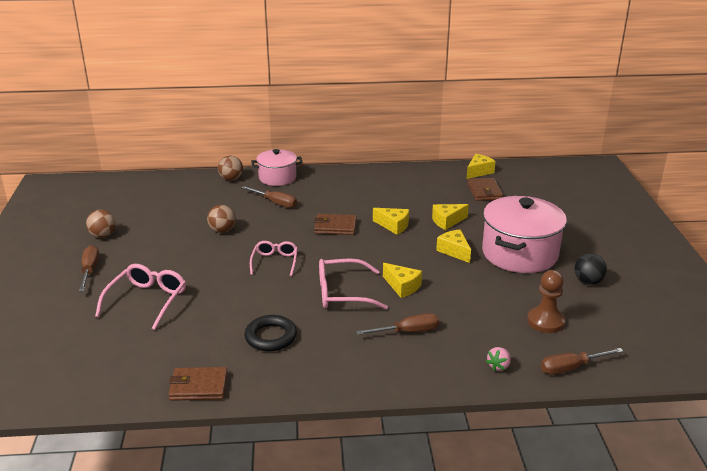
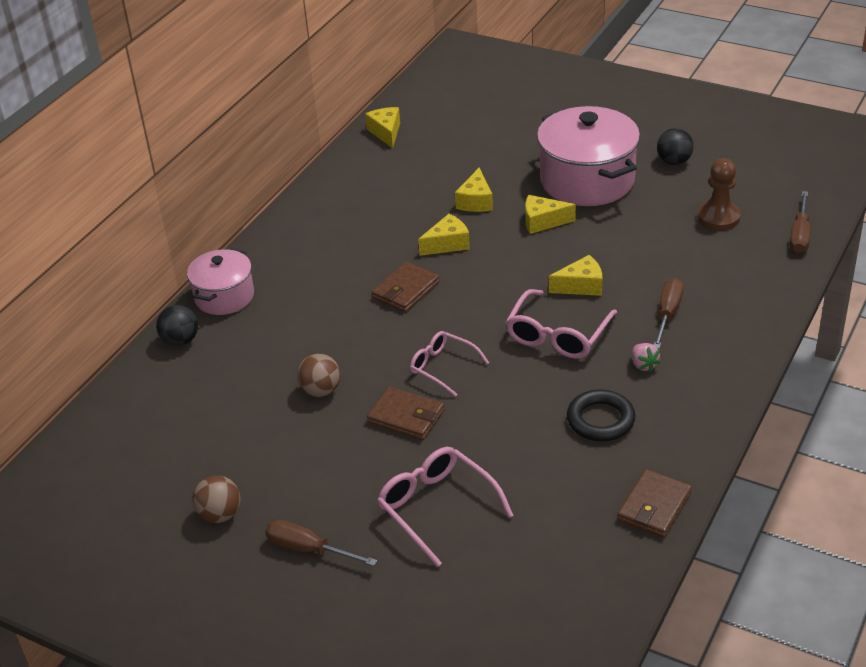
camera: 55 degrees left, 10 degrees up
(231, 179) = (180, 341): brown ball -> black ball
(275, 203) = (293, 320): brown screwdriver -> none
(484, 191) = (436, 148): brown wallet -> brown wallet (406, 416)
(498, 366) = (767, 277): pink strawberry -> pink strawberry (643, 365)

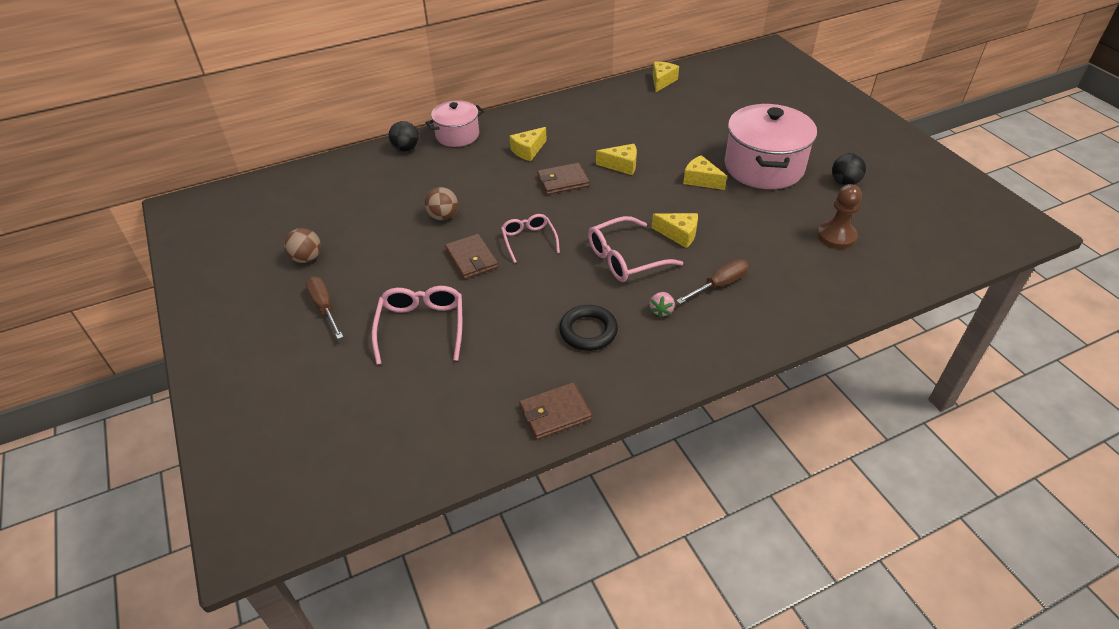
camera: 35 degrees right, 5 degrees up
(475, 201) = (671, 147): yellow cheese -> yellow cheese (528, 150)
(800, 235) = (891, 280): brown screwdriver -> none

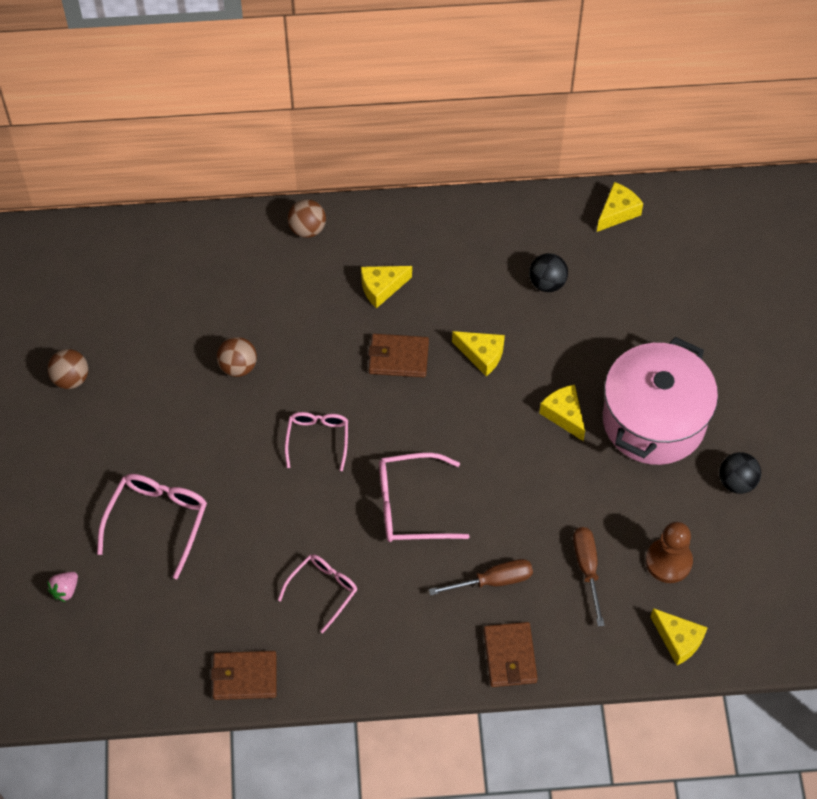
camera: 20 degrees right, 15 degrees up
(324, 307) = (69, 457): brown screwdriver -> brown screwdriver (587, 568)
(406, 149) = (237, 232): black ball -> black ball (547, 283)
(457, 135) = (307, 229): pink pot -> brown ball
(471, 259) = (244, 444): brown wallet -> brown wallet (510, 656)
(588, 331) = (323, 590): black ring -> pink glasses
(661, 310) = (412, 592): pink strawberry -> pink strawberry (65, 590)
(679, 234) = (489, 492): yellow cheese -> yellow cheese (678, 640)

